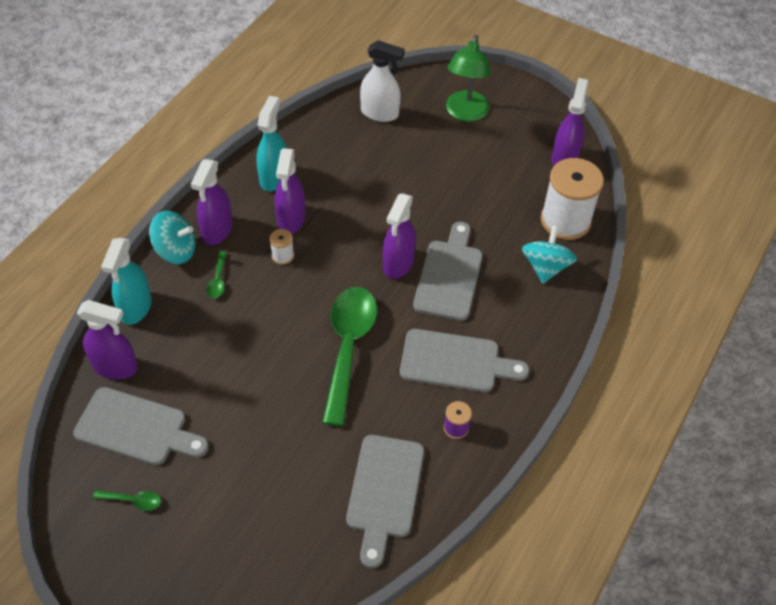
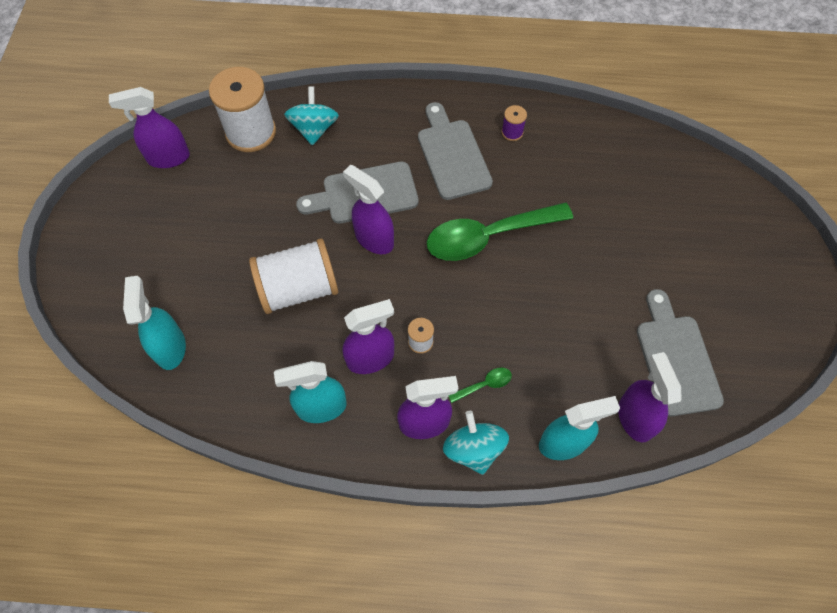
camera: 115 degrees left, 10 degrees up
(133, 500) = (733, 321): green spoon -> none
(380, 113) = (170, 347): white spray bottle -> turquoise spray bottle
(382, 198) = (298, 289): none -> white spool
(384, 492) = (596, 155): grey cutting board -> none
(398, 264) = (374, 239): purple spray bottle -> purple spray bottle turned 135 degrees counterclockwise
(465, 113) = (136, 264): green lamp -> none
(545, 267) = (314, 129): turquoise spinning top -> turquoise spinning top turned 105 degrees clockwise

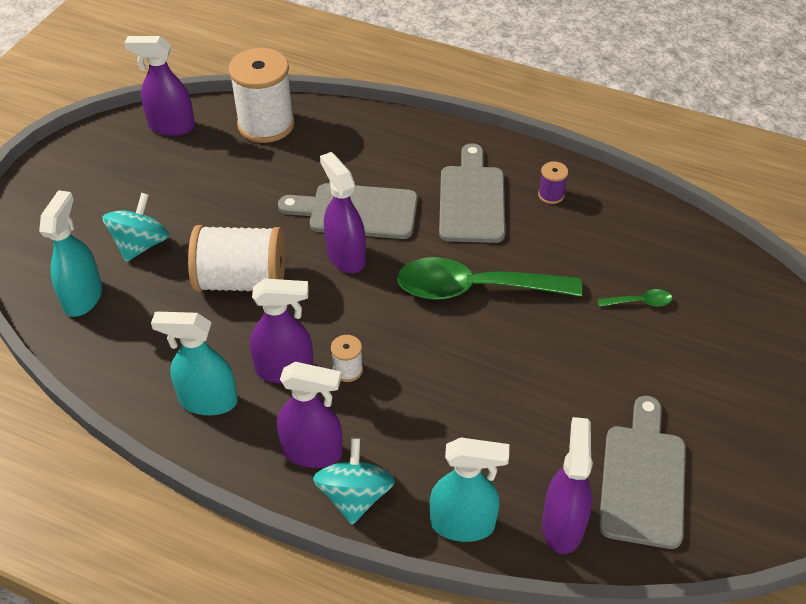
camera: 20 degrees right, 15 degrees down
(314, 129) = (333, 138): turquoise spinning top -> turquoise spinning top (140, 245)
(484, 384) = (399, 434): green spoon -> green spoon (639, 302)

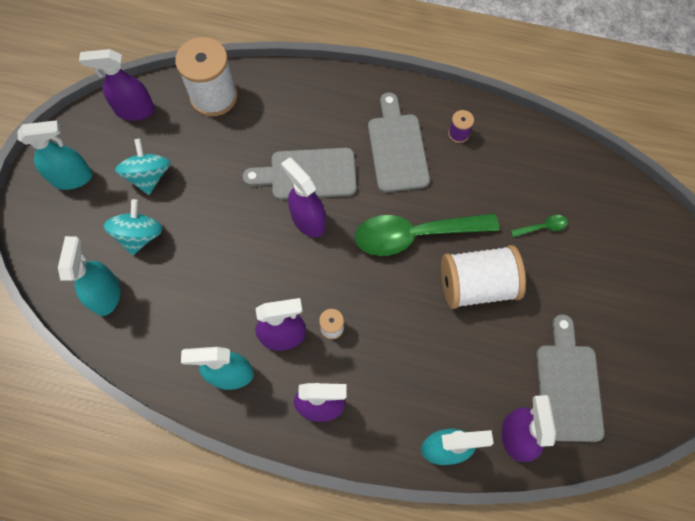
camera: 10 degrees left, 20 degrees up
(81, 180) = (72, 178): none -> turquoise spray bottle
(241, 281) = (230, 257): white spool -> white spool (476, 285)
(355, 496) = (361, 439): turquoise spinning top -> turquoise spinning top (149, 176)

